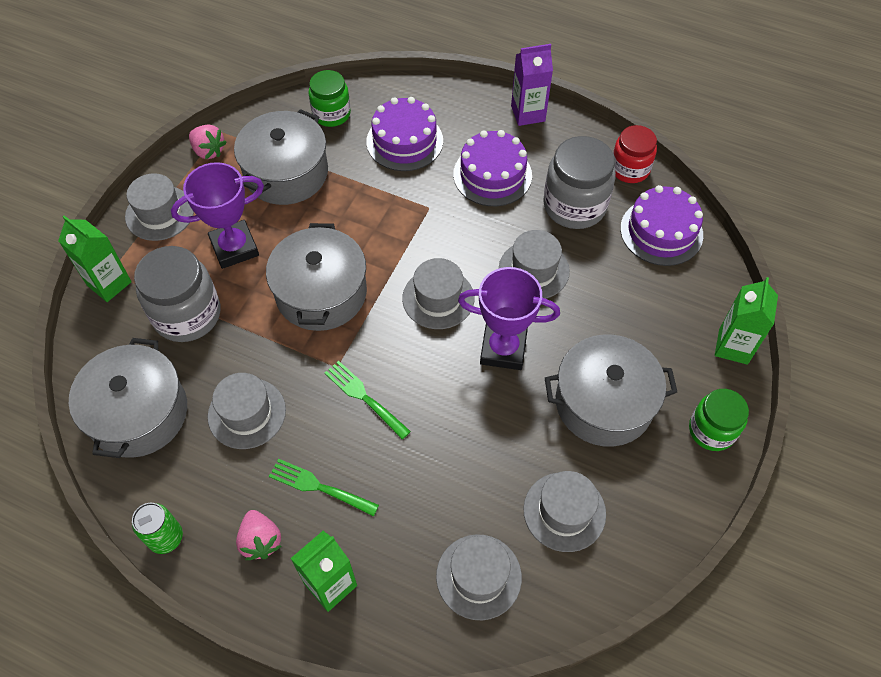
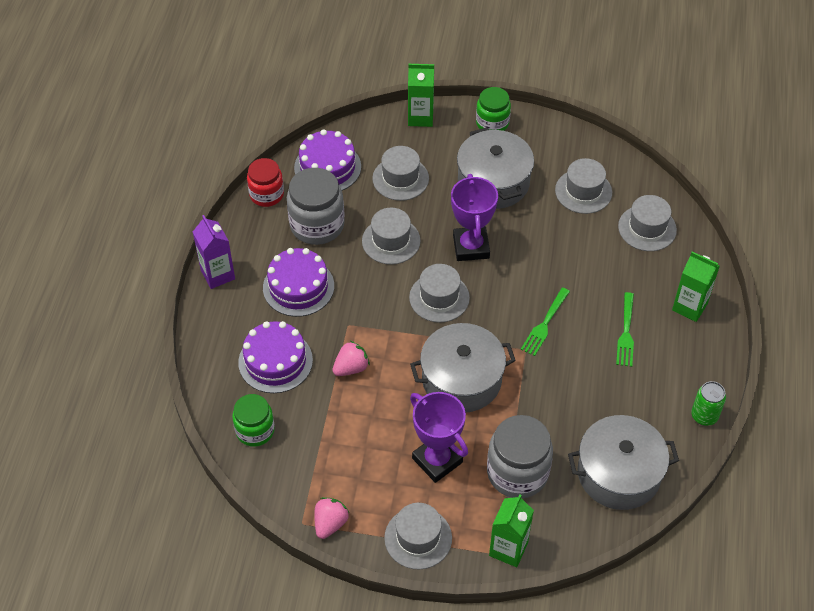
camera: 105 degrees left, 5 degrees down
(247, 413) = (588, 397): grey hat -> grey hat (400, 178)
(260, 541) = (679, 356): pink strawberry -> pink strawberry (351, 368)
(286, 173) = (339, 446): grey pot -> none

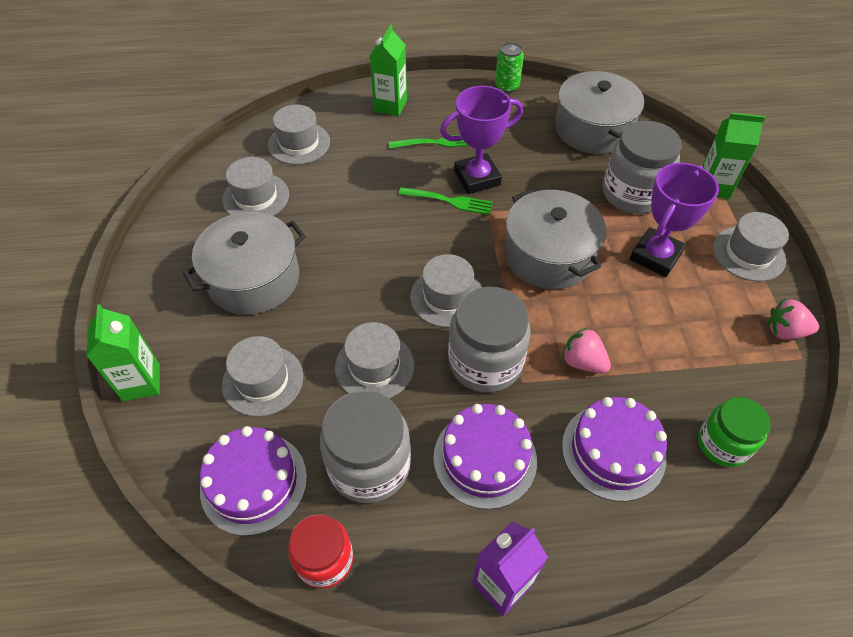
camera: 105 degrees left, 0 degrees up
(372, 306) = (485, 362): none -> grey jar
(471, 247) = (362, 282): purple trophy -> purple trophy (477, 178)
(492, 123) = (150, 298): green jar -> none

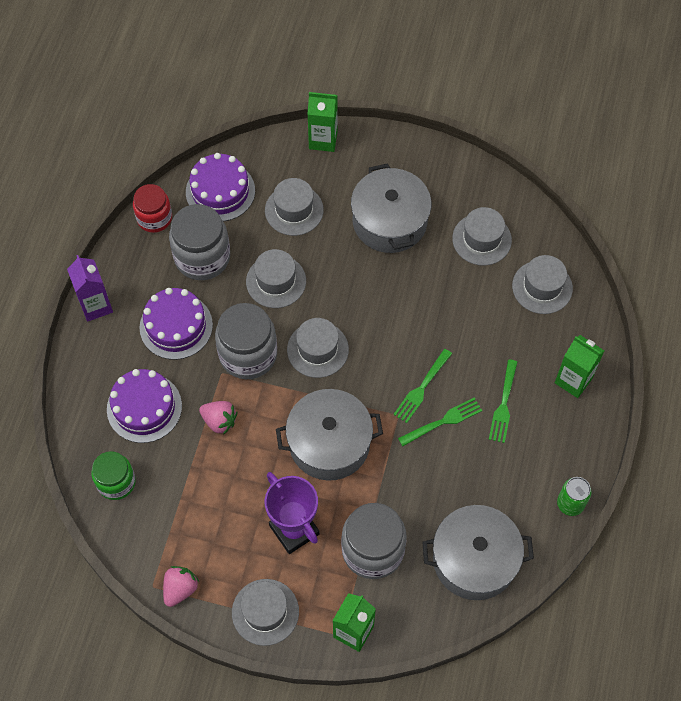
camera: 110 degrees right, 10 degrees up
(477, 178) = (442, 422): purple trophy -> green fork
(582, 362) = (219, 421): pink strawberry -> pink strawberry turned 60 degrees clockwise

